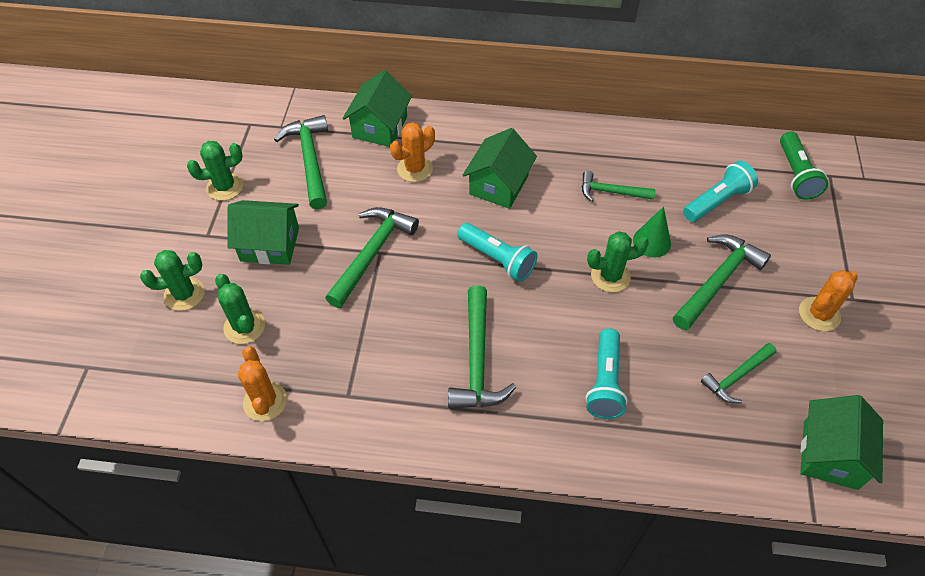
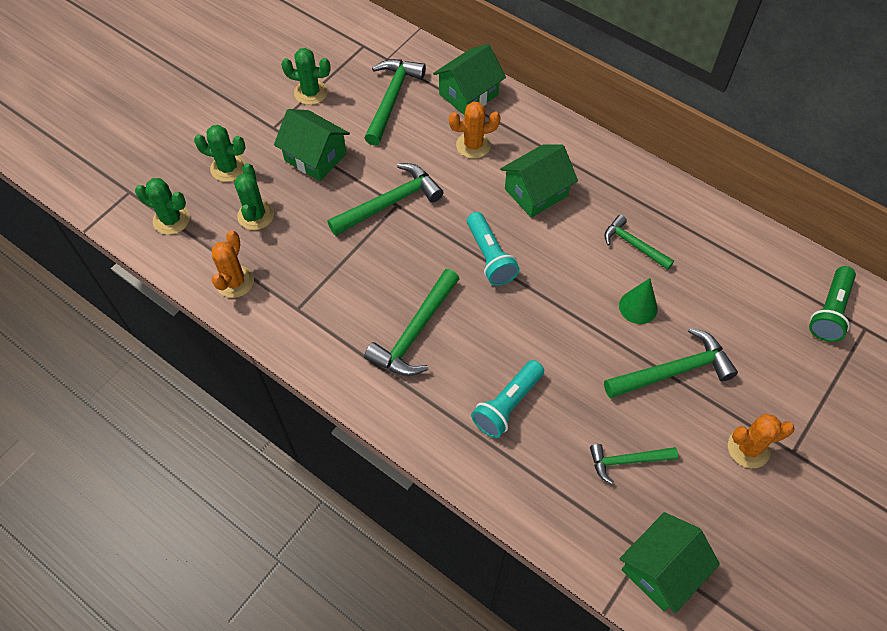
camera: 30 degrees right, 5 degrees up
(610, 276) = (578, 319): green cactus -> green cactus (171, 220)
(717, 201) = (729, 299): turquoise flashlight -> none

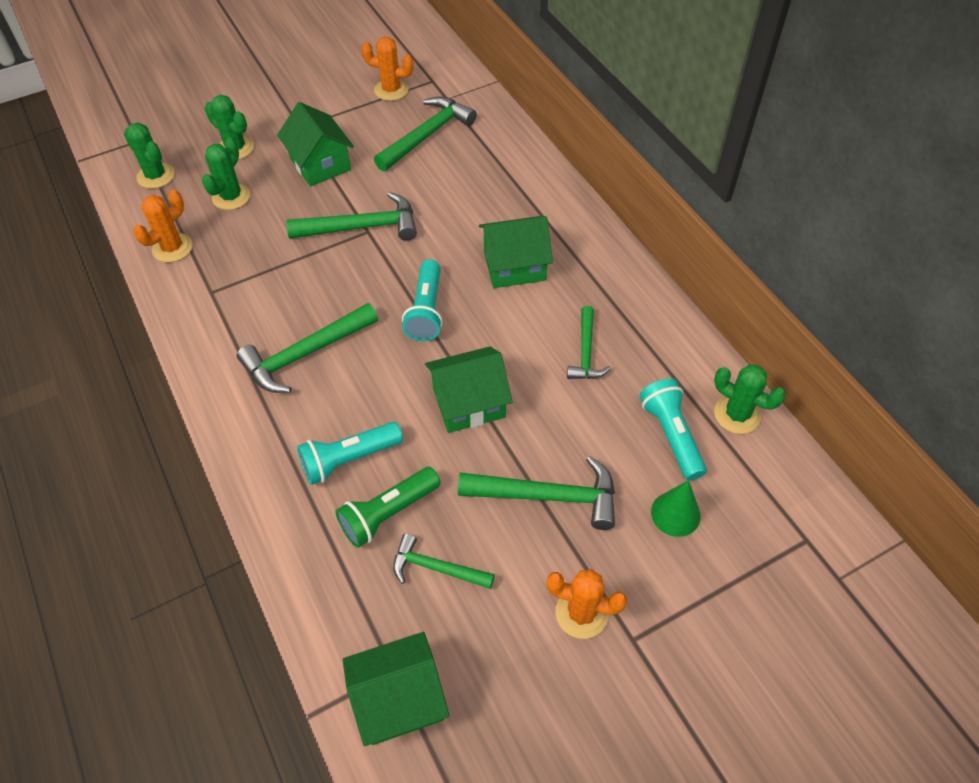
camera: 25 degrees right, 5 degrees down
(311, 92) = (354, 107): green cactus -> green cactus (737, 414)
(468, 94) = (505, 154): green house -> green house (469, 403)
(473, 145) = (479, 201): orange cactus -> orange cactus (391, 90)
(633, 245) = (586, 352): green hammer -> green hammer turned 150 degrees counterclockwise
(638, 307) = (550, 416): green cone -> green cone (675, 514)
(732, 287) = (671, 435): none -> turquoise flashlight
(829, 311) = (773, 504): green flashlight -> green flashlight (388, 513)

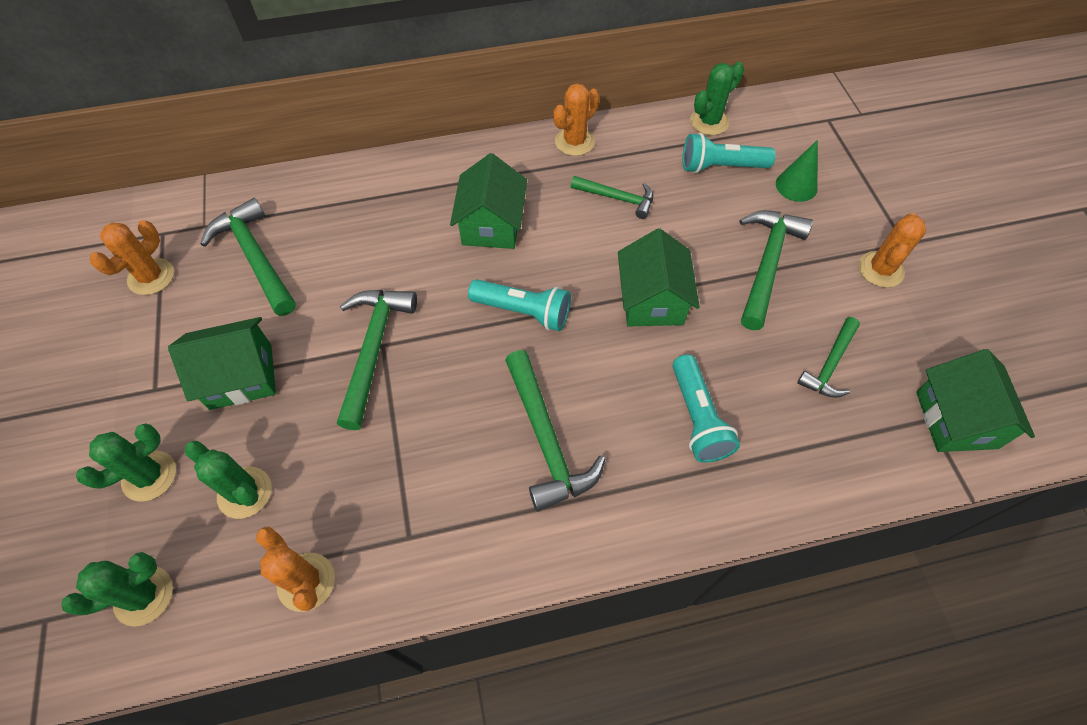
camera: 75 degrees left, 5 degrees up
(388, 513) = (767, 393): green flashlight -> none
(647, 303) = (574, 142): none -> orange cactus

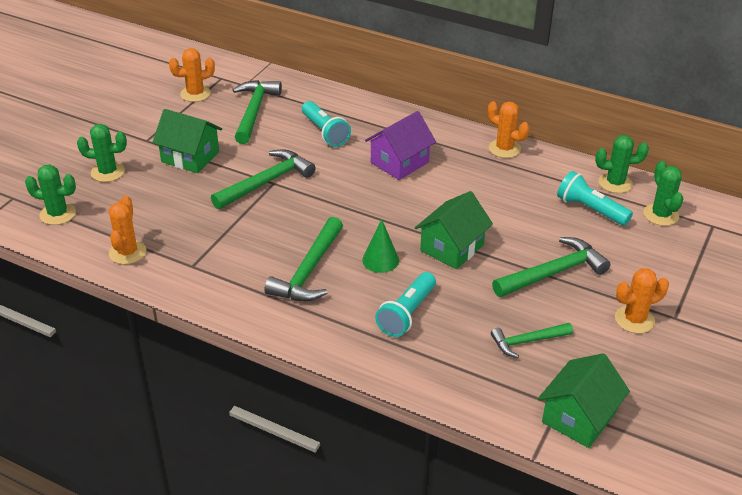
camera: 40 degrees right, 20 degrees down
(245, 492) = (140, 203): green cactus -> green cactus (660, 215)
(491, 225) = (399, 162): green house -> purple house
(523, 311) = (367, 210): turquoise flashlight -> turquoise flashlight (325, 132)
(574, 142) = (504, 149): orange cactus -> orange cactus turned 45 degrees clockwise
(617, 198) = (495, 189): green hammer -> none
(796, 186) = (633, 246): green cone -> green cone (380, 260)

